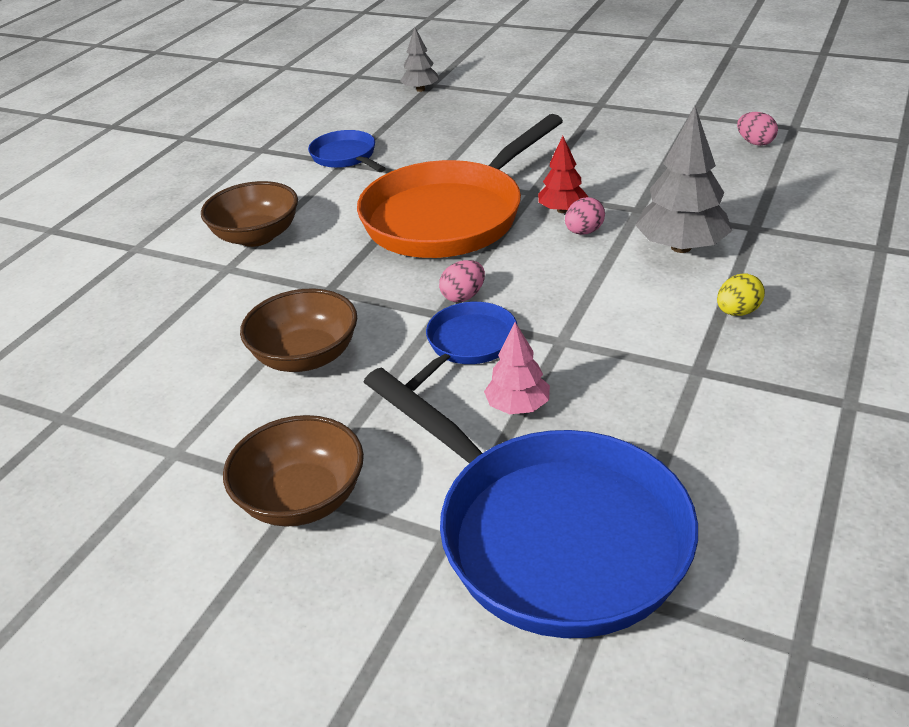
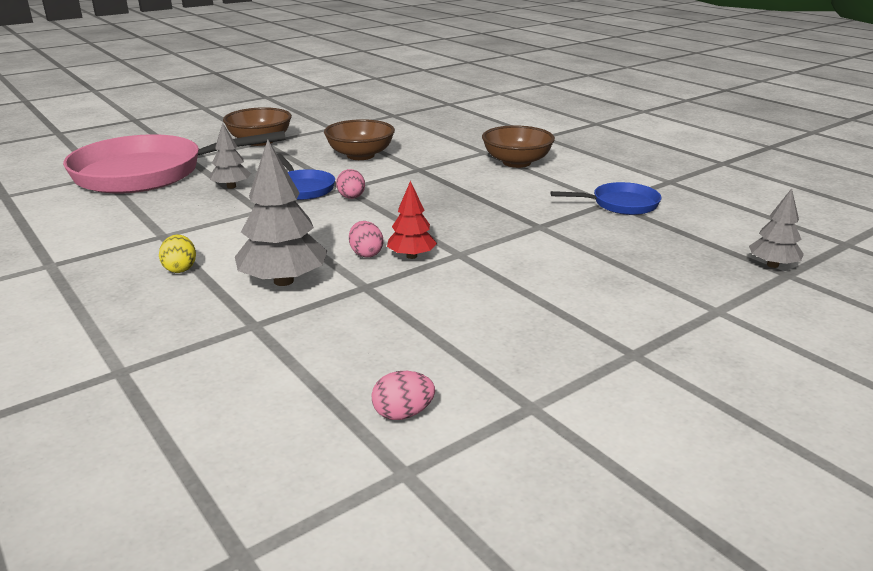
camera: 115 degrees right, 10 degrees down
(449, 216) = (463, 216): orange pan -> none
(517, 406) = (231, 187): pink tree -> grey tree
(550, 534) = (148, 173): blue pan -> pink pan

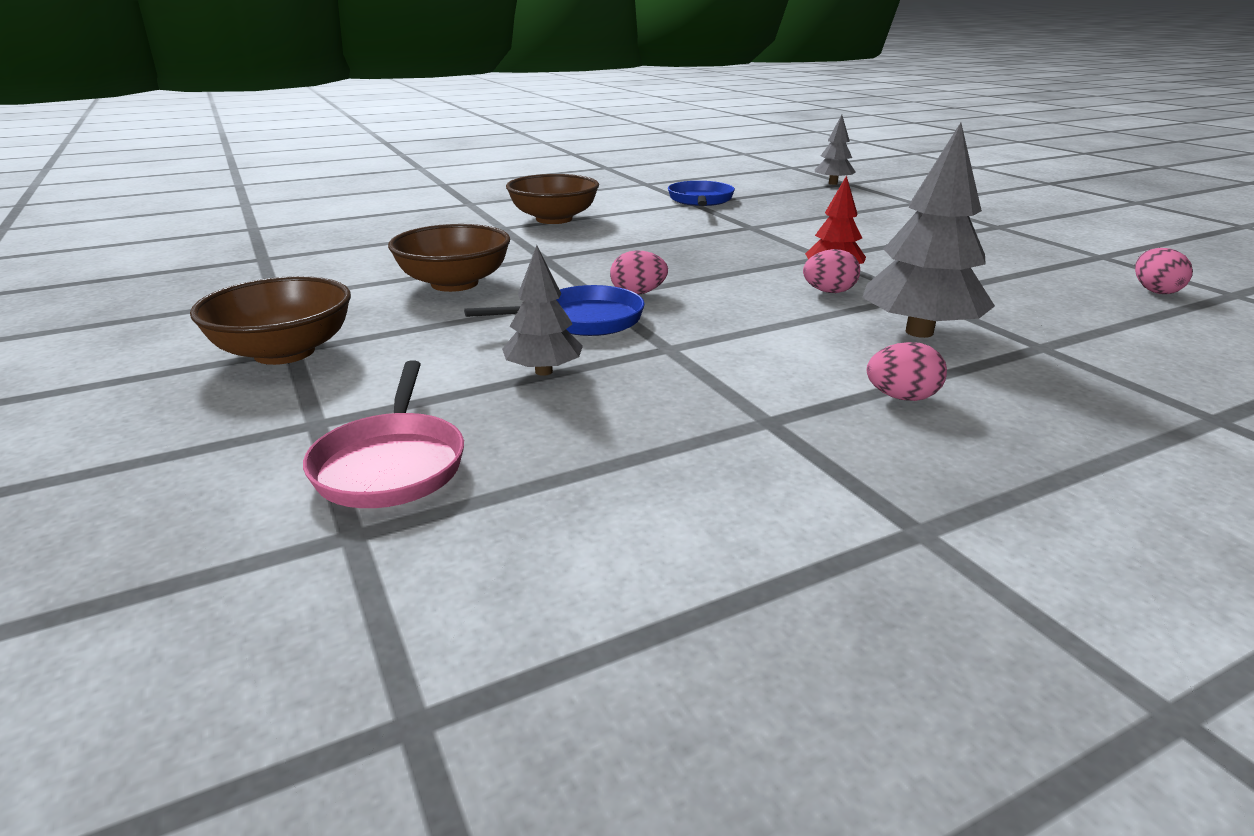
camera: 80 degrees left, 0 degrees up
(148, 173) = (391, 464): pink pan -> pink pan, size x0.47
(180, 268) = (901, 397): yellow egg -> pink egg

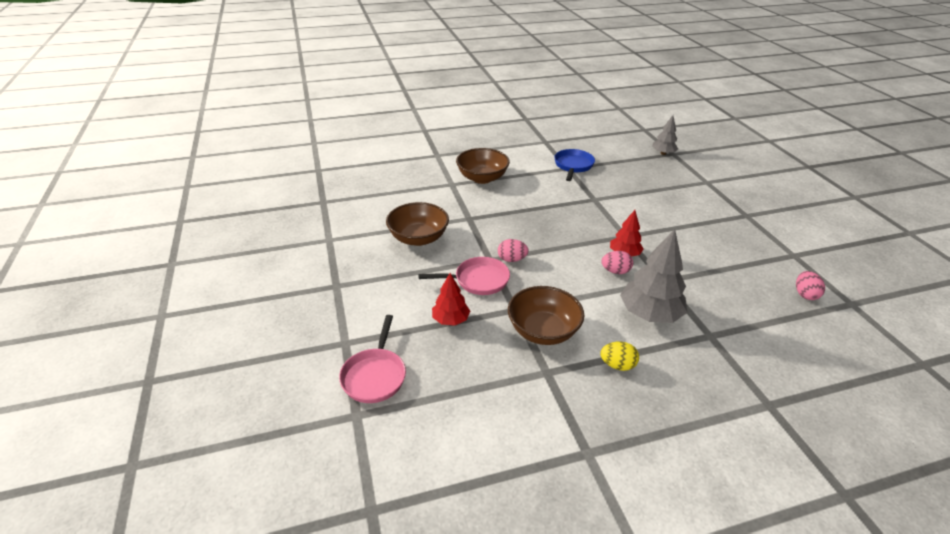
camera: 10 degrees right, 10 degrees up
(284, 352) = (332, 287): brown bowl -> brown bowl (543, 331)
(543, 371) = (450, 320): grey tree -> red tree
(583, 320) = (478, 280): blue pan -> pink pan
(901, 397) = (617, 365): pink egg -> yellow egg

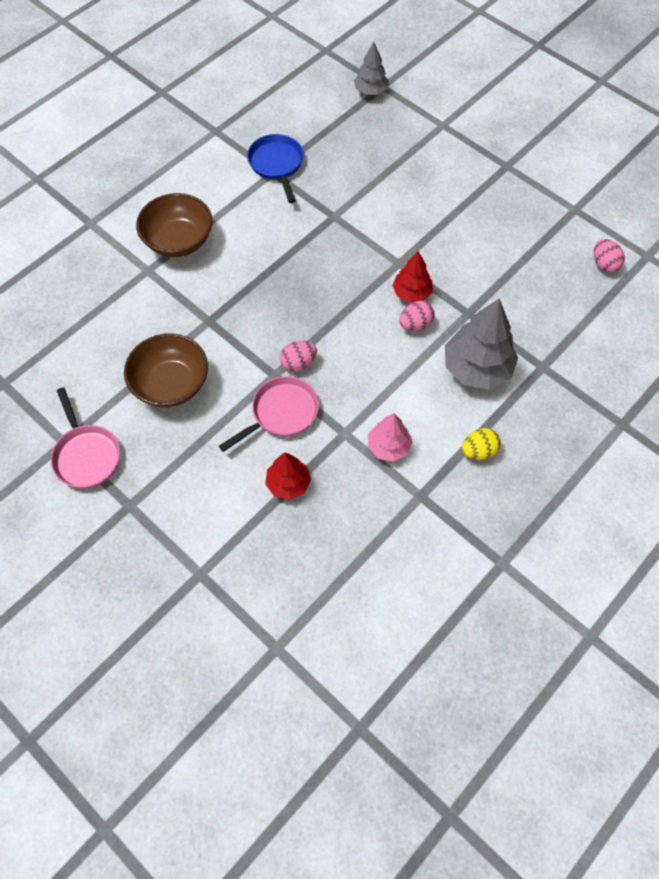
camera: 30 degrees left, 25 degrees up
(375, 375) = (261, 595): pink pan -> pink pan (86, 455)
(543, 331) = (388, 446): brown bowl -> pink tree

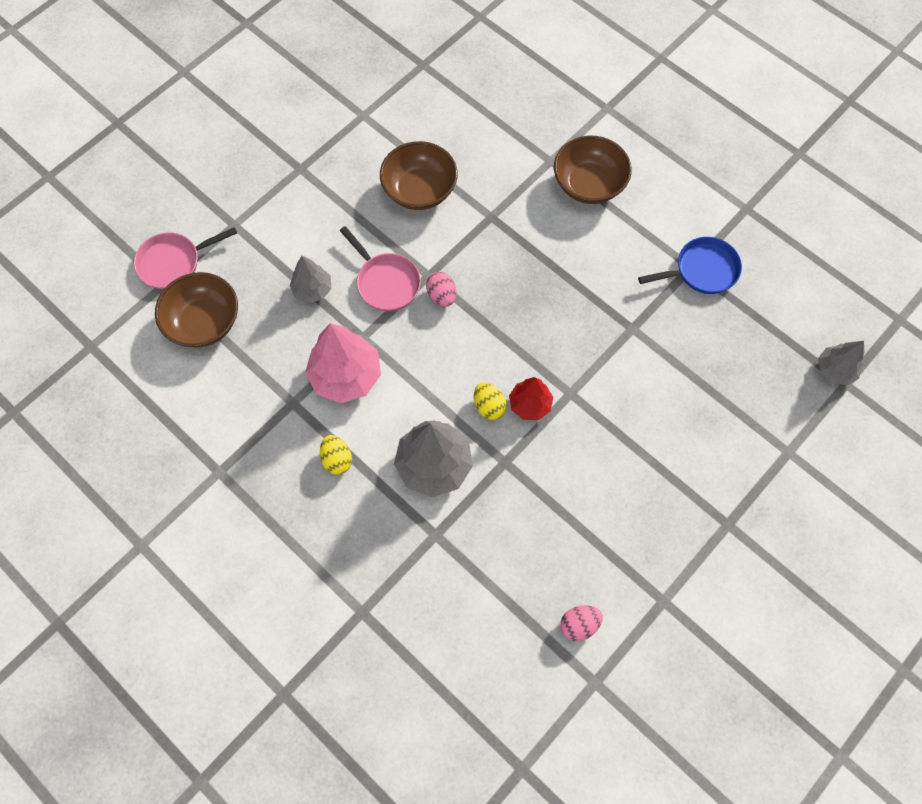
camera: 90 degrees right, 5 degrees up
(86, 455) = (349, 132): pink pan -> pink pan (174, 262)
(288, 483) = (312, 289): red tree -> grey tree
(327, 595) = (204, 322): none -> brown bowl
(388, 446) = (346, 375): pink tree -> pink tree, size x1.71
(415, 324) = (489, 406): pink egg -> yellow egg

